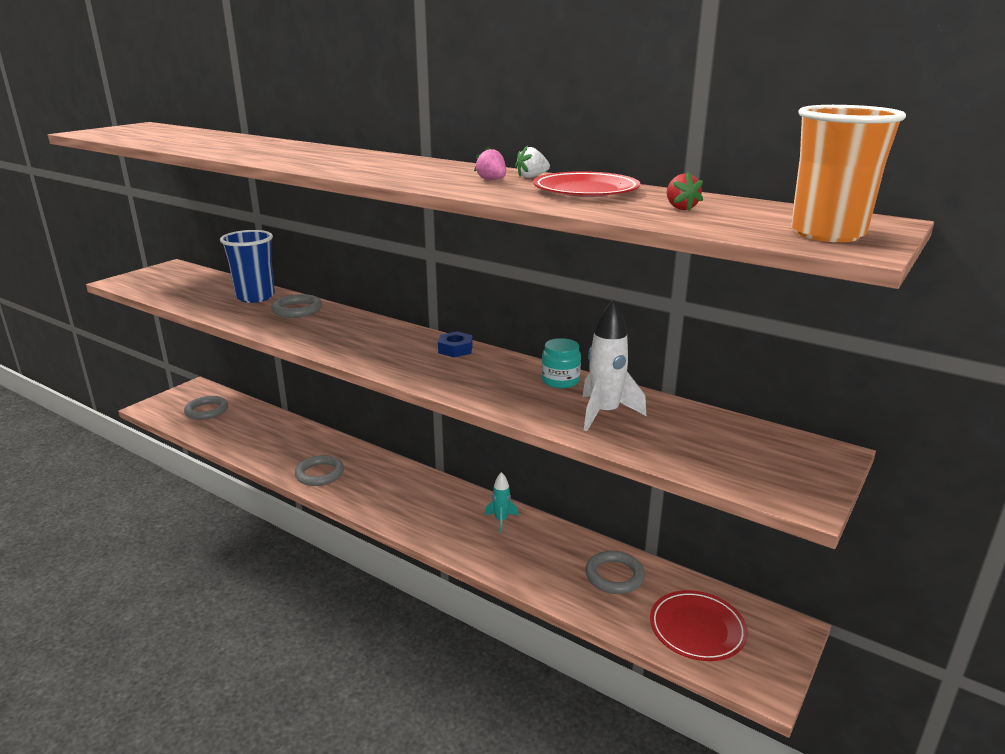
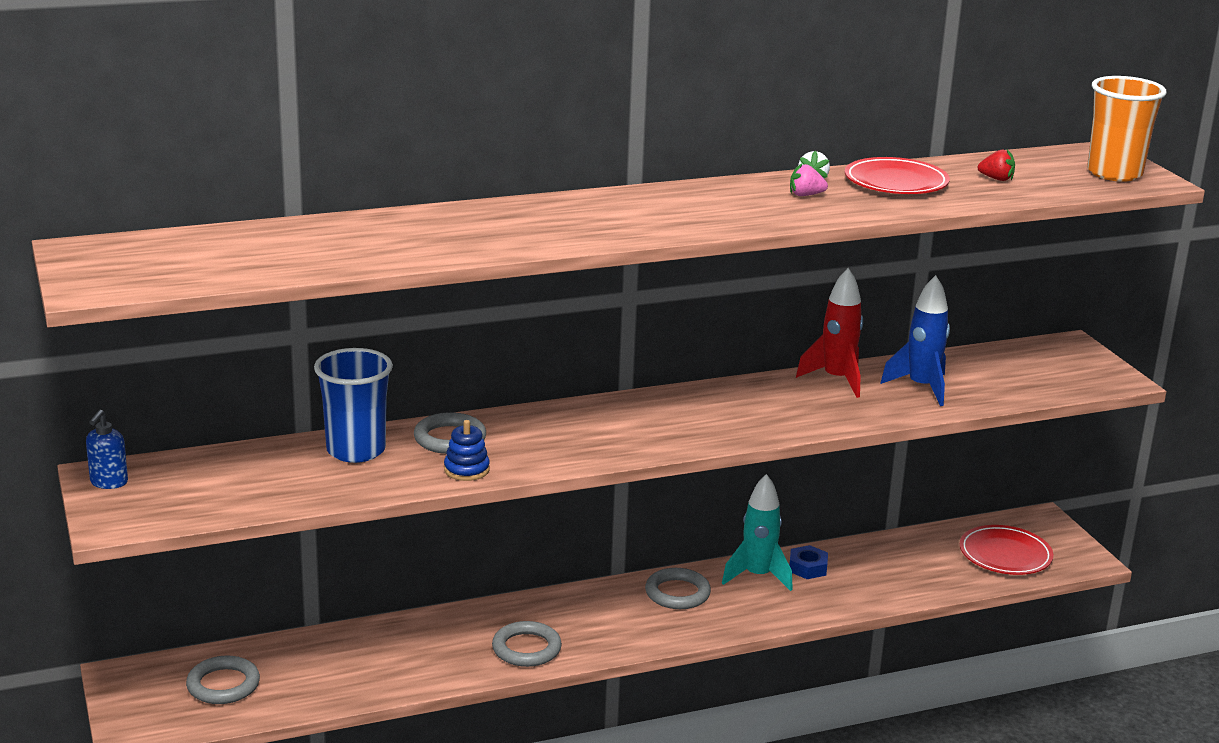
camera: 55 degrees left, 0 degrees up
(164, 269) = (109, 483): none -> blue soap dispenser
(260, 323) = (466, 470): none -> blue stacking toy
(455, 349) = (700, 397): blue nut -> blue nut (807, 567)
(501, 520) = (757, 576): turquoise rocket -> turquoise rocket, size x1.67
(560, 381) = (836, 380): turquoise jar -> red rocket
(605, 413) = (921, 387): white rocket -> blue rocket
(614, 576) = (904, 558): grey ring -> grey ring (677, 593)

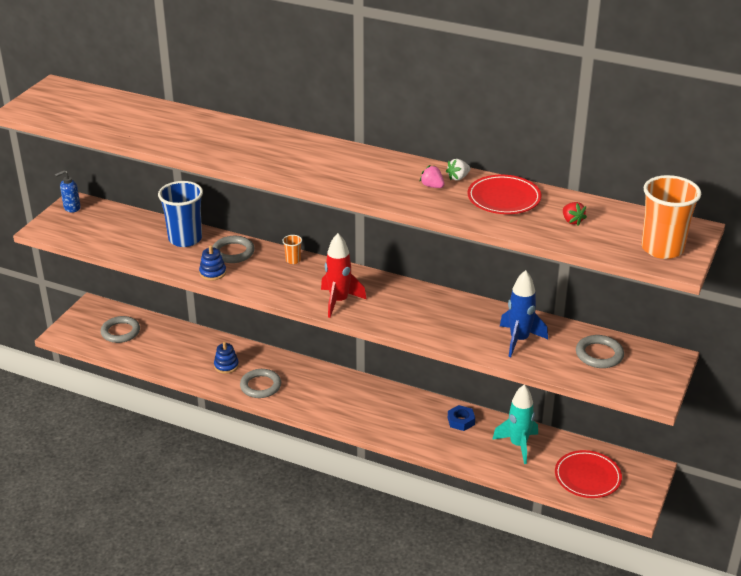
camera: 45 degrees right, 10 degrees up
(444, 649) = (226, 366): none -> blue stacking toy
(542, 416) = (293, 260): none -> orange cup
(677, 593) = (372, 397): grey ring -> grey ring (599, 354)
(757, 576) = (427, 411): turquoise rocket -> turquoise rocket (518, 445)
(836, 380) = (479, 312): red rocket -> red rocket (339, 301)

